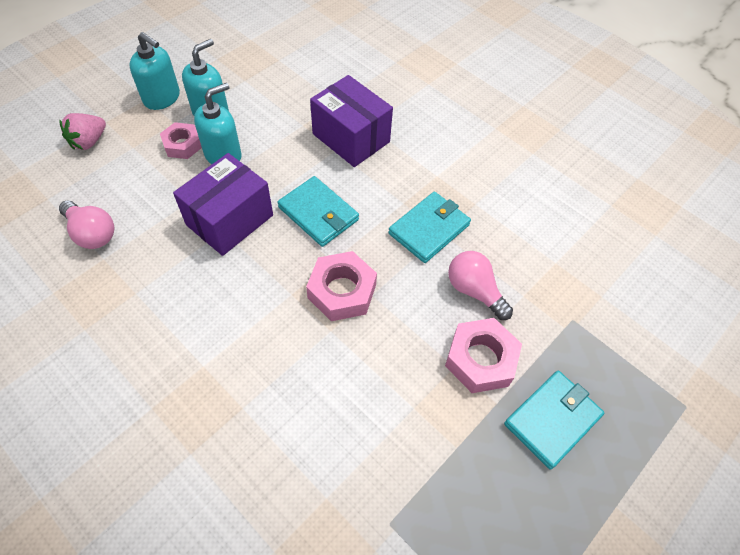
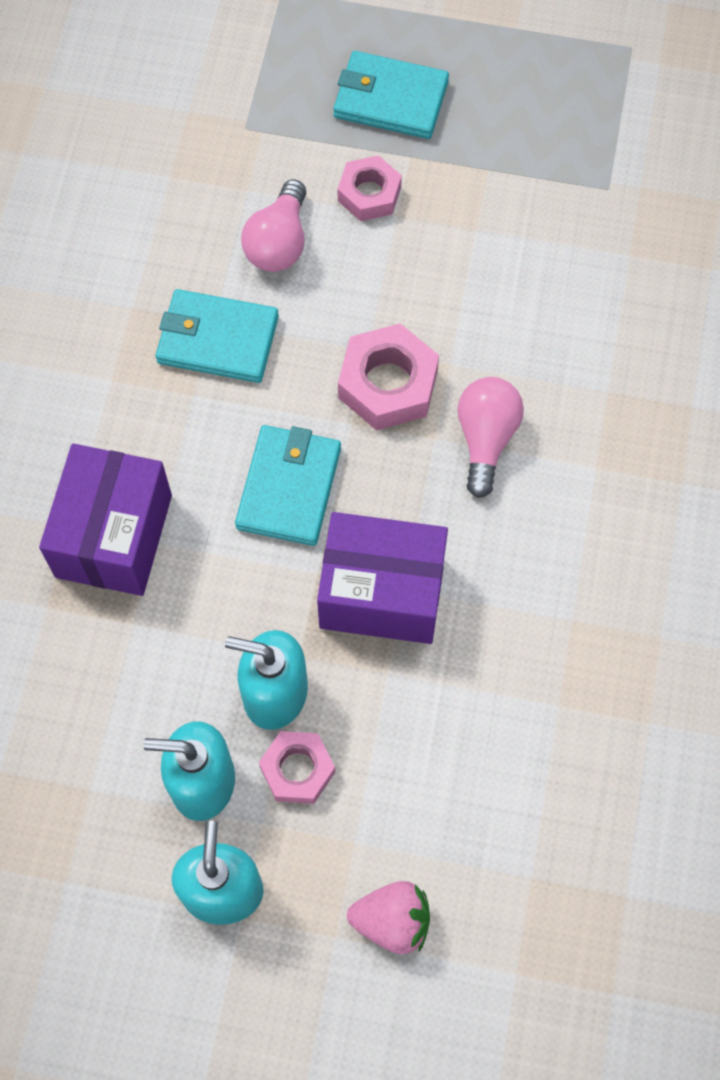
camera: 120 degrees left, 10 degrees up
(92, 233) = (535, 756): pink light bulb -> pink light bulb (486, 439)
(480, 359) = (369, 194): pink nut -> pink nut, size x0.66

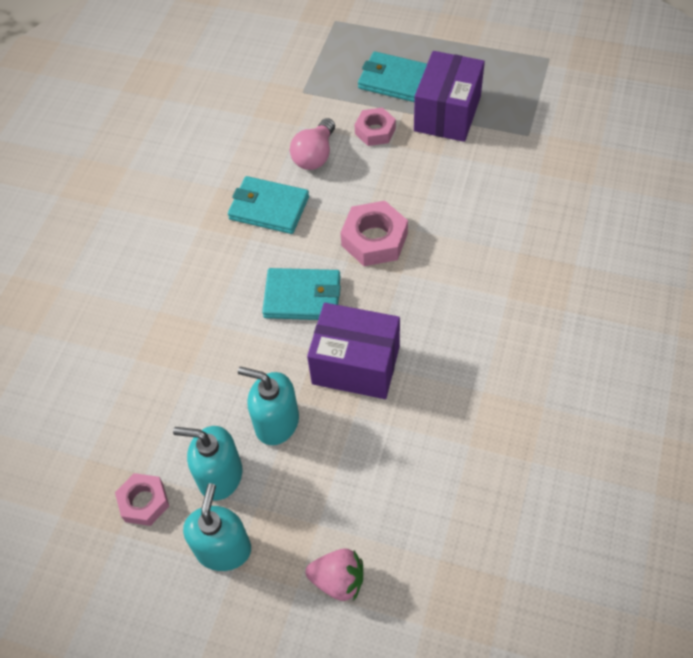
camera: 10 degrees right, 10 degrees down
(114, 536) = (185, 318): purple box -> purple box (447, 114)
(289, 487) = (302, 297): turquoise wallet -> turquoise wallet turned 75 degrees clockwise
(297, 770) = (285, 473): pink nut -> pink nut (144, 502)
(486, 439) = (435, 276): pink light bulb -> none

